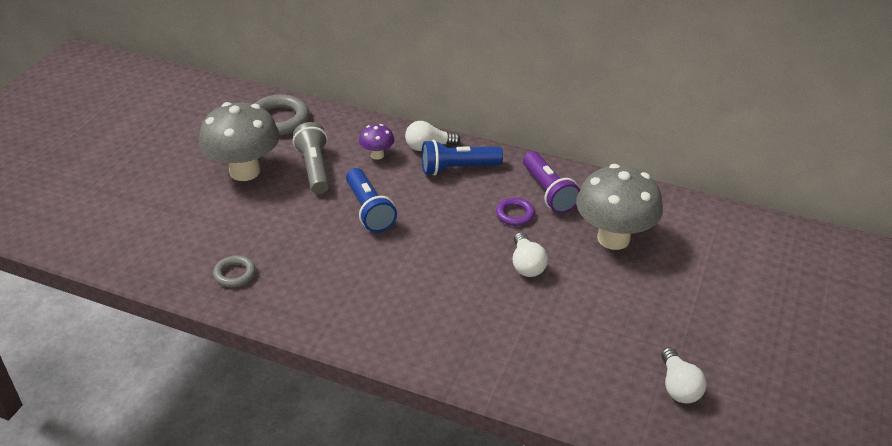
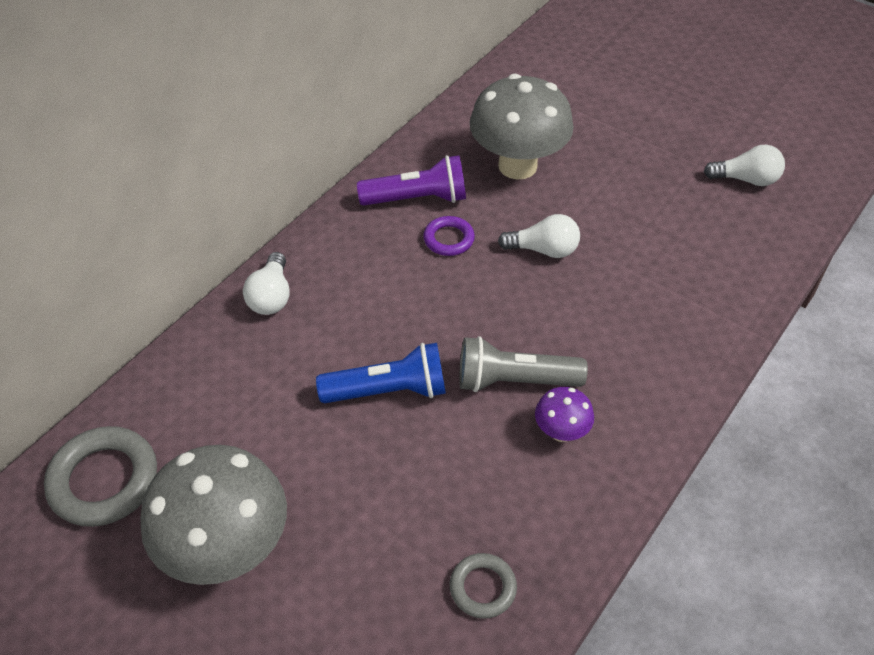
camera: 75 degrees left, 10 degrees up
(314, 168) = (263, 445): grey flashlight -> grey flashlight (514, 380)
(377, 155) = (264, 360): purple mushroom -> purple mushroom (561, 432)
(457, 168) = (334, 275): blue flashlight -> none

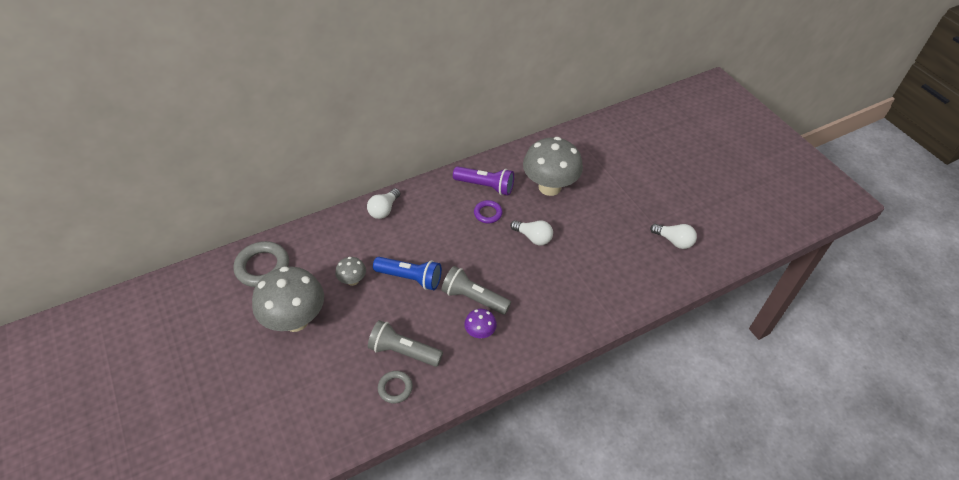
camera: 25 degrees right, 0 degrees up
(290, 435) = (352, 280): none -> grey mushroom
(456, 518) = (403, 351): none -> grey flashlight

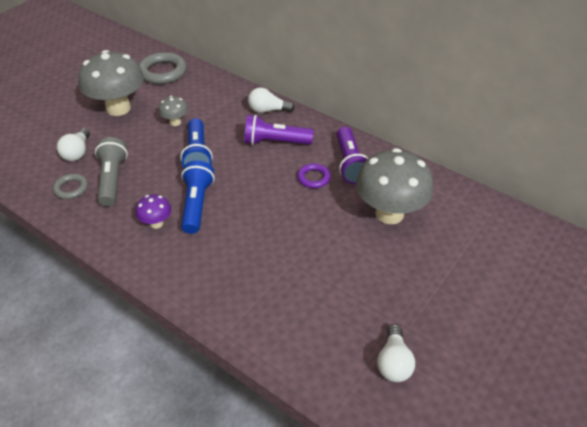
camera: 65 degrees right, 5 degrees down
(429, 220) = (275, 142): none -> purple flashlight
(474, 298) = (196, 205): grey flashlight -> blue flashlight
(533, 237) = (305, 223): white light bulb -> white light bulb (77, 152)

